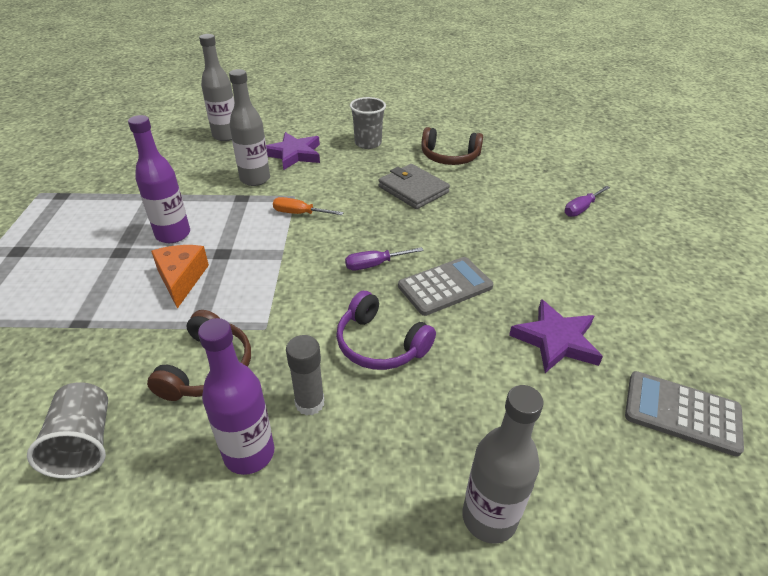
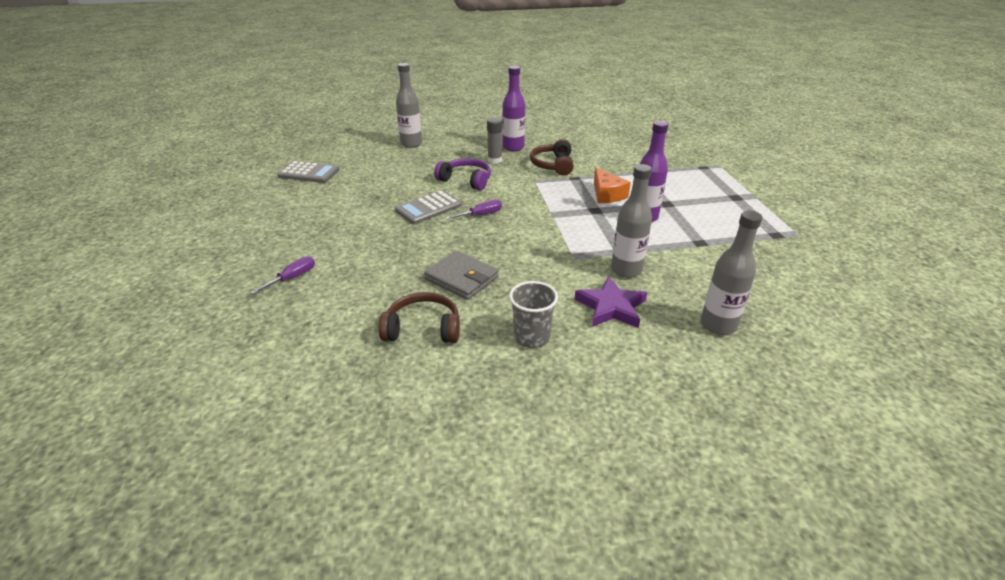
camera: 170 degrees right, 5 degrees down
(84, 443) = (584, 144): grey cup -> none
(300, 213) = (558, 243): orange screwdriver -> none
(556, 340) = (361, 191): purple star -> none

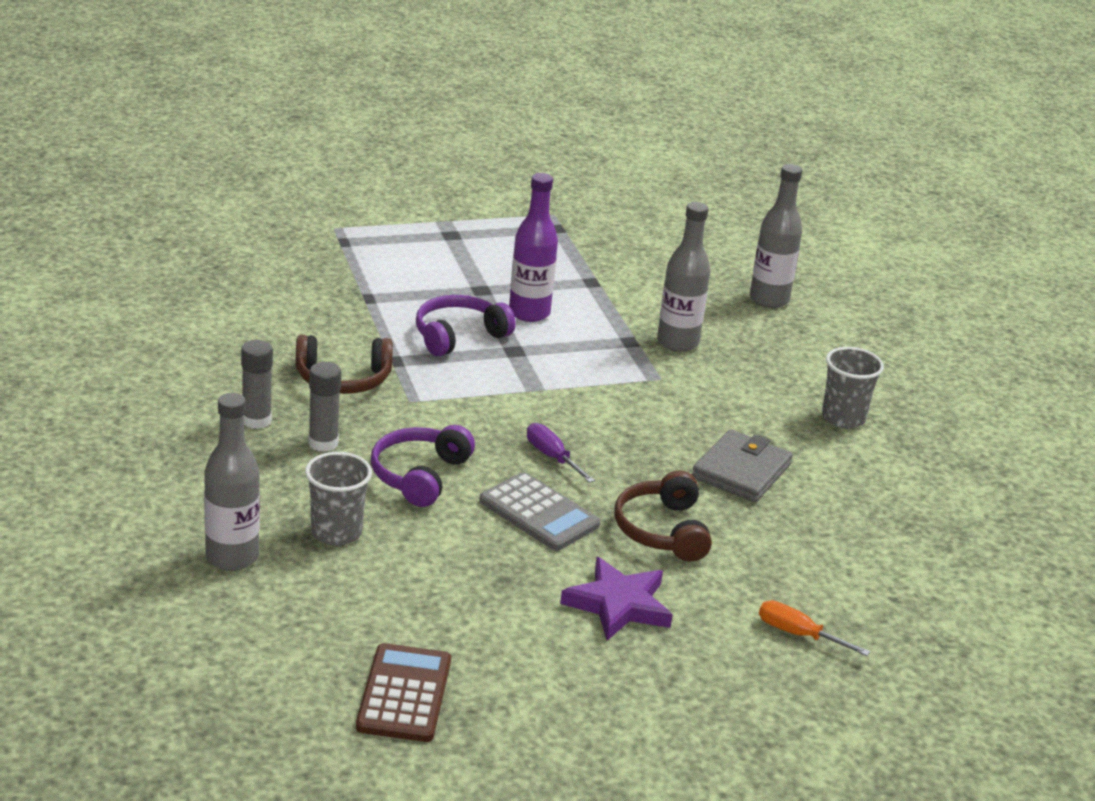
camera: 100 degrees left, 5 degrees down
(292, 278) = (798, 634): purple screwdriver -> orange screwdriver
(309, 173) = (404, 694): grey calculator -> brown calculator
(423, 162) = (336, 532): none -> grey cup
(423, 328) = (861, 498): brown headphones -> brown headphones (662, 530)
(513, 147) = (256, 420): purple bottle -> grey glue stick
(607, 194) = (458, 336): orange cheese -> purple headphones
(611, 307) = (762, 361): purple star -> purple star (618, 604)

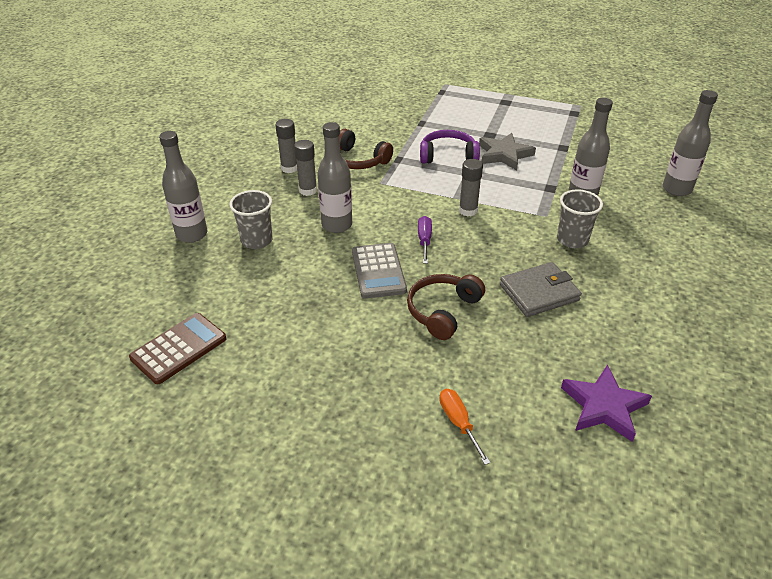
camera: 40 degrees right, 10 degrees up
(419, 475) = (337, 225): purple headphones -> grey bottle
(529, 313) = (504, 154): purple bottle -> grey star
(563, 402) = (468, 211): none -> grey glue stick
(618, 604) = (361, 348): purple star -> purple star (603, 406)
(843, 418) = (654, 283): grey cup -> grey cup (572, 240)

